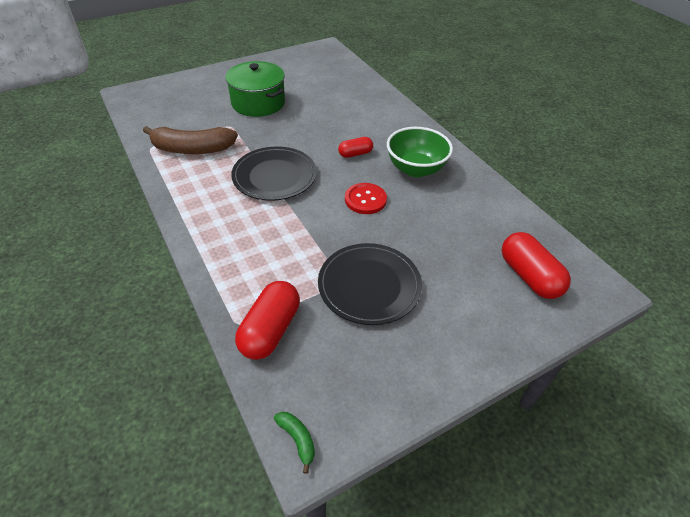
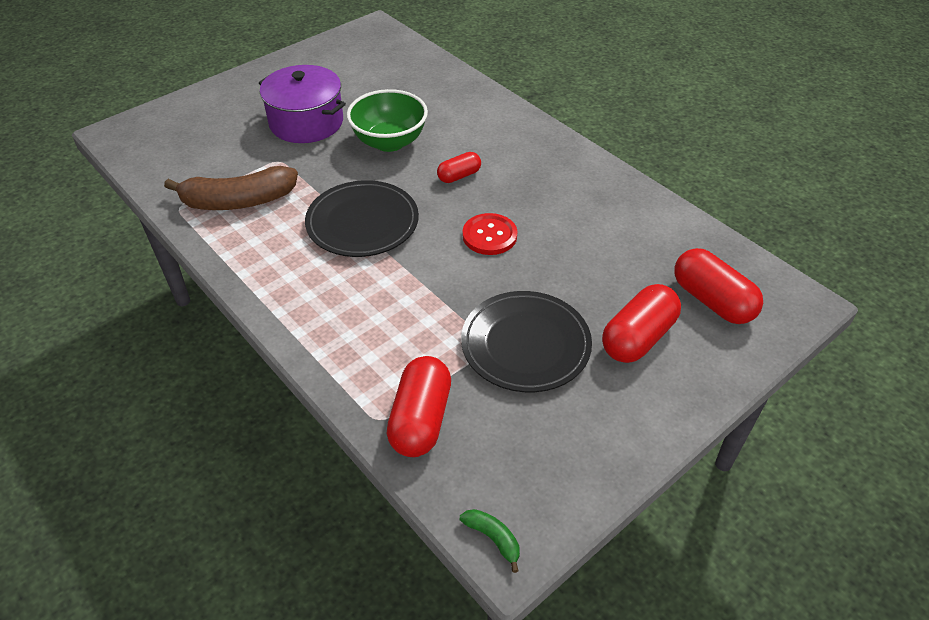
camera: 10 degrees left, 0 degrees up
(258, 103) = (306, 122): green pot -> purple pot
(415, 169) = (542, 185): green bowl -> green bowl (389, 142)
(461, 295) = (638, 337): none -> red capsule

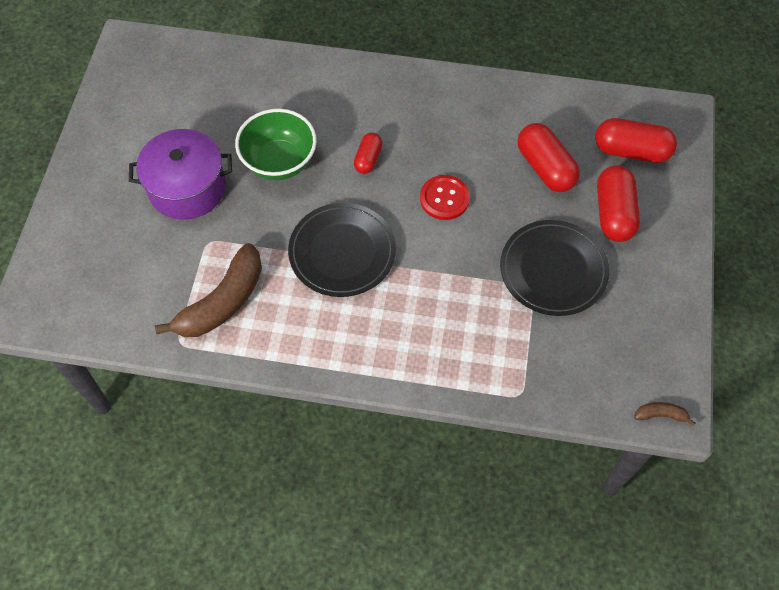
camera: 40 degrees left, 15 degrees up
(421, 419) = (545, 374): red capsule -> red capsule (545, 168)
(493, 538) = (661, 415): green banana -> brown banana

